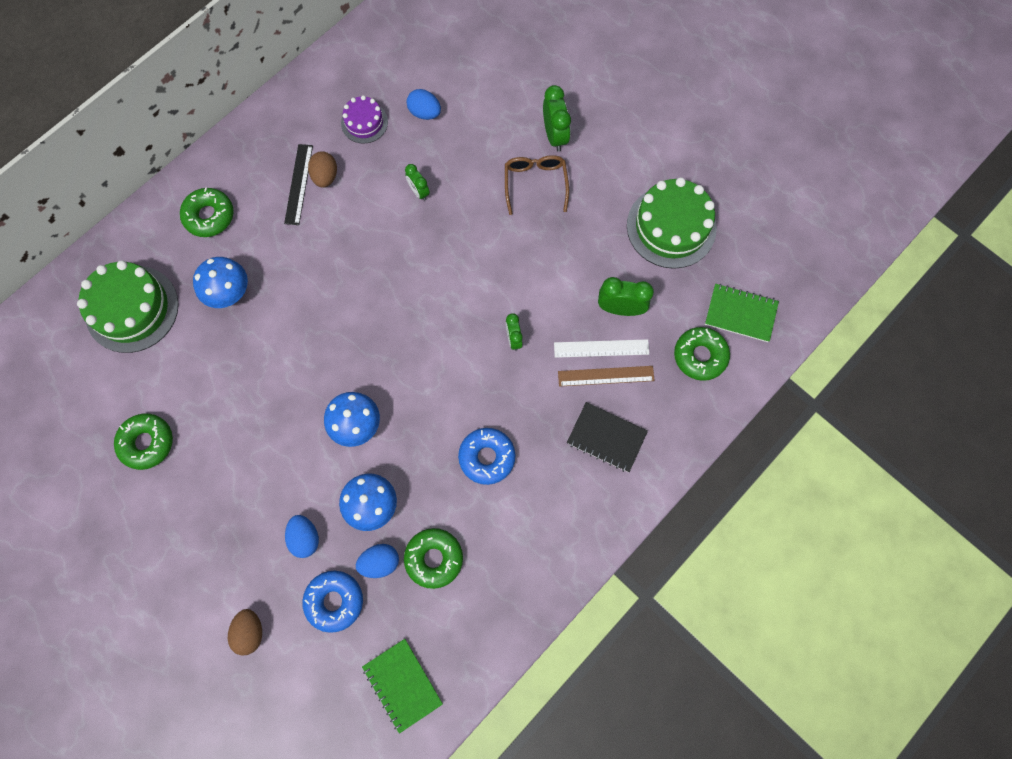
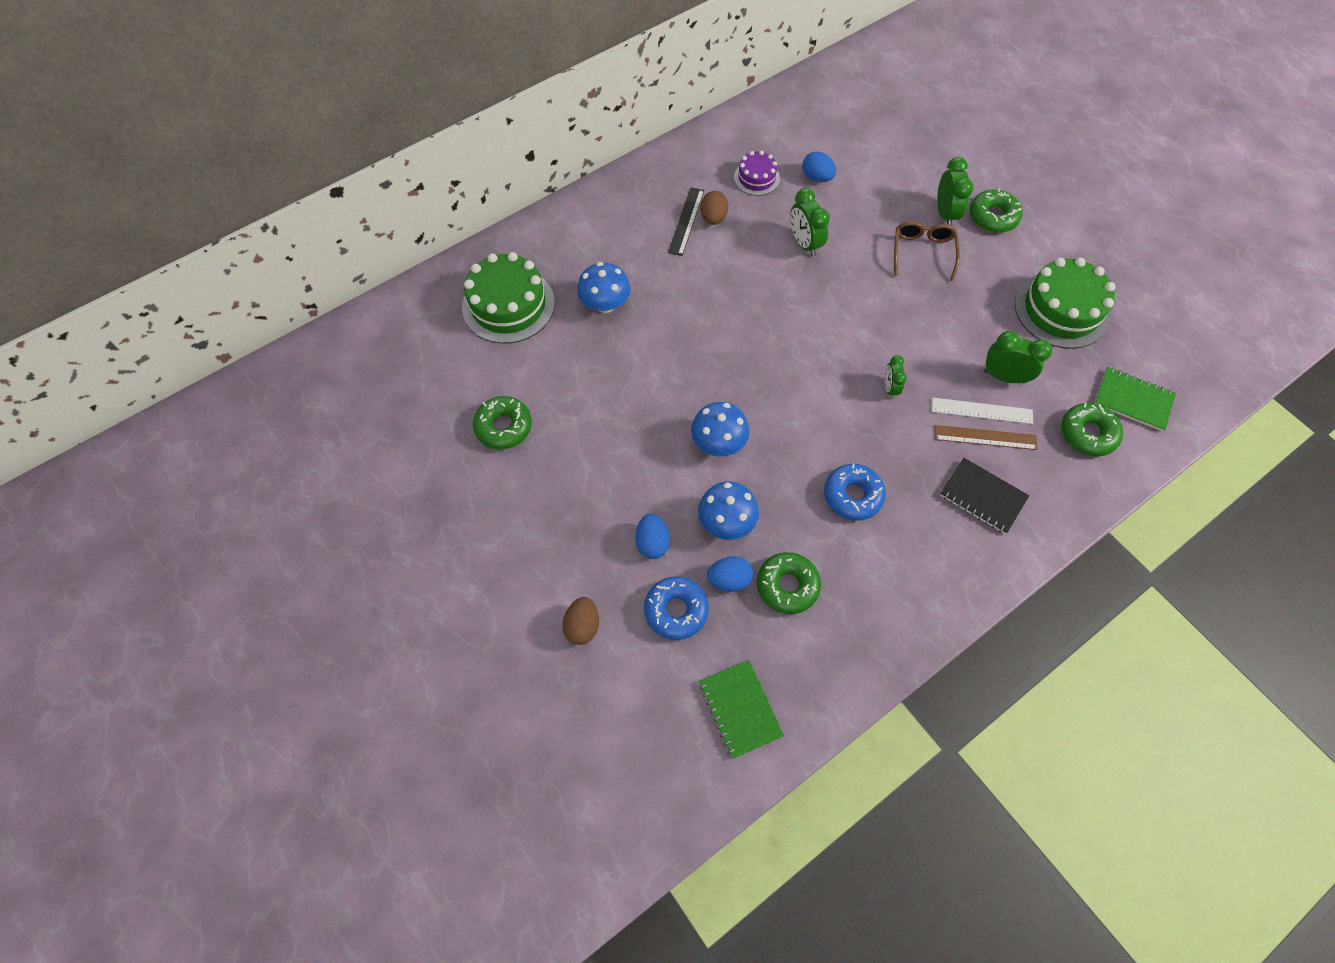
camera: 10 degrees right, 10 degrees down
(209, 216) = (595, 236): green donut -> green donut (993, 217)
(419, 192) = (804, 244): green clock -> green clock, size x1.61

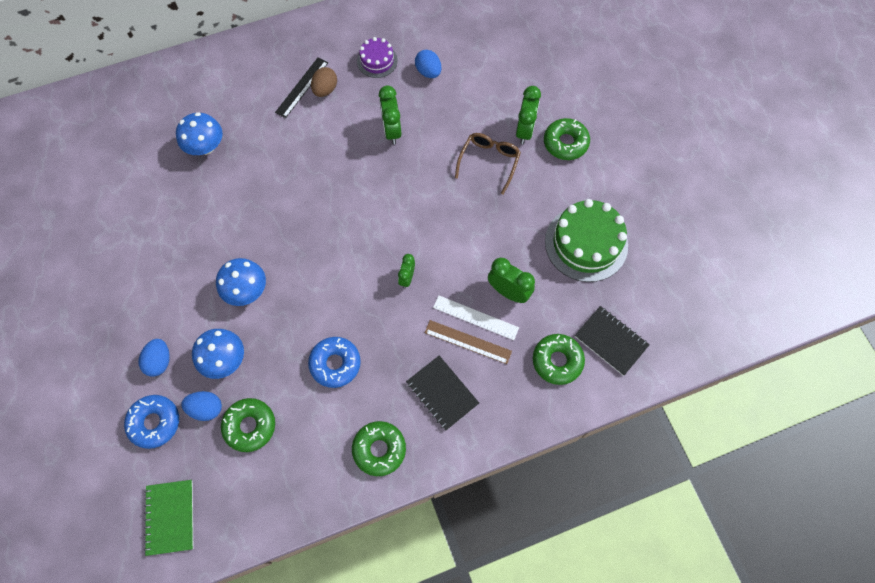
camera: 15 degrees right, 5 degrees up
(503, 427) = (84, 234): green donut -> green donut (379, 449)
(508, 305) = (129, 129): green cake -> none
(582, 626) = (78, 415): brown egg -> none
(1133, 400) = (611, 341): green notebook -> black notebook

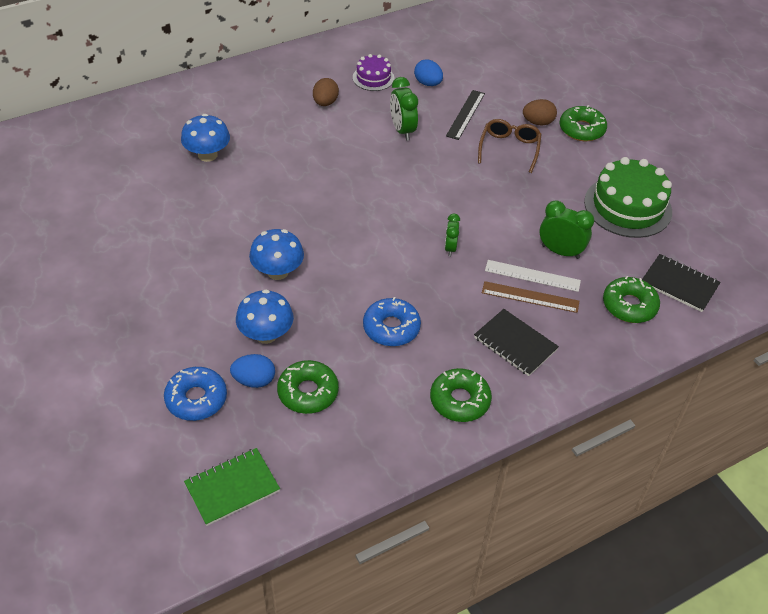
camera: 10 degrees left, 20 degrees down
(159, 361) = (191, 342): blue egg -> none
(170, 517) = (232, 488): green notebook -> green notebook turned 75 degrees clockwise
(302, 87) = (300, 102): black ruler -> black ruler (465, 114)
(524, 130) = (538, 122): green clock -> brown egg

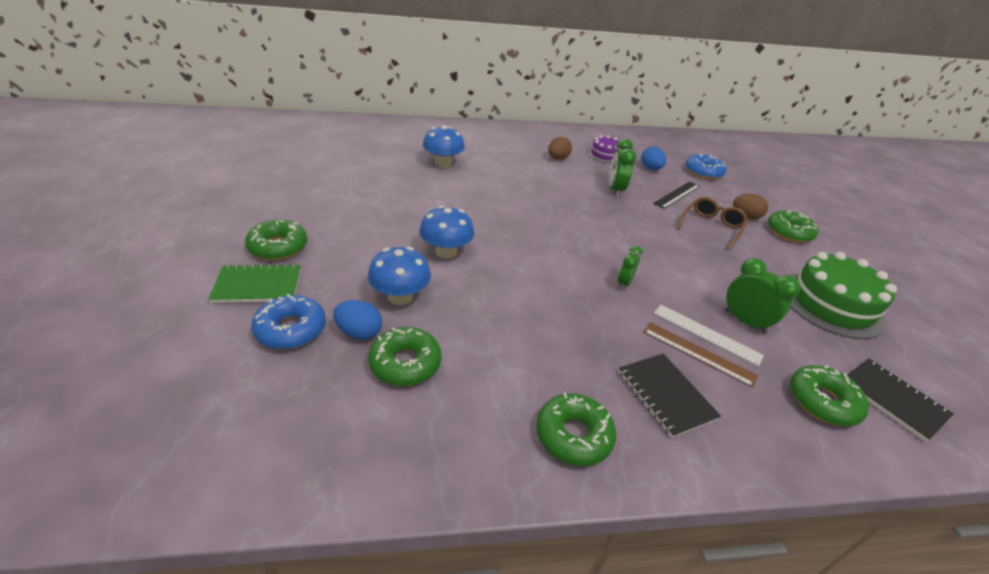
camera: 20 degrees right, 10 degrees down
(119, 324) = (278, 247): none -> green donut
(232, 488) = (251, 435): green notebook -> green notebook (258, 286)
(391, 328) = (529, 332): blue donut -> blue donut (703, 172)

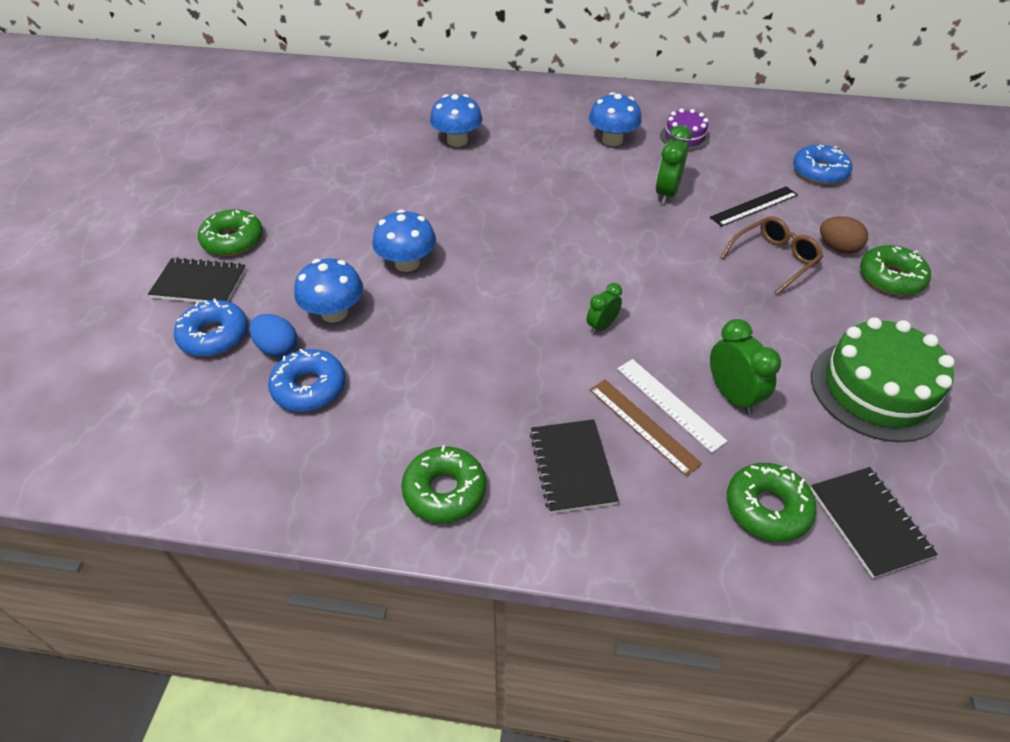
camera: 20 degrees right, 10 degrees up
(258, 286) = (199, 284): green notebook -> black notebook
(405, 363) = (309, 387): green donut -> blue donut
(557, 159) = (612, 140): brown egg -> blue mushroom
(650, 169) = (739, 162): blue egg -> none

